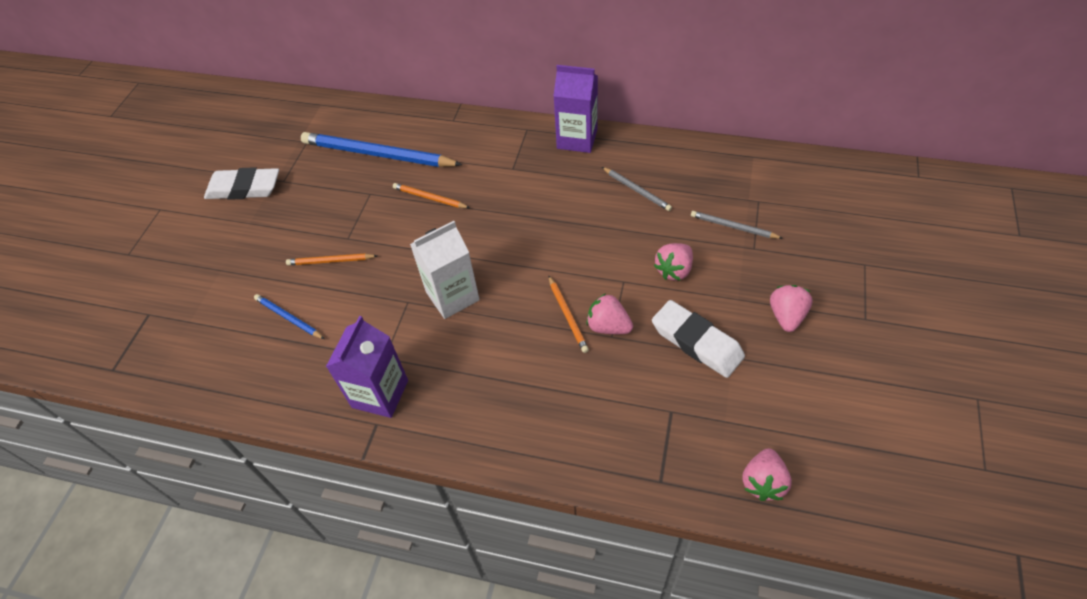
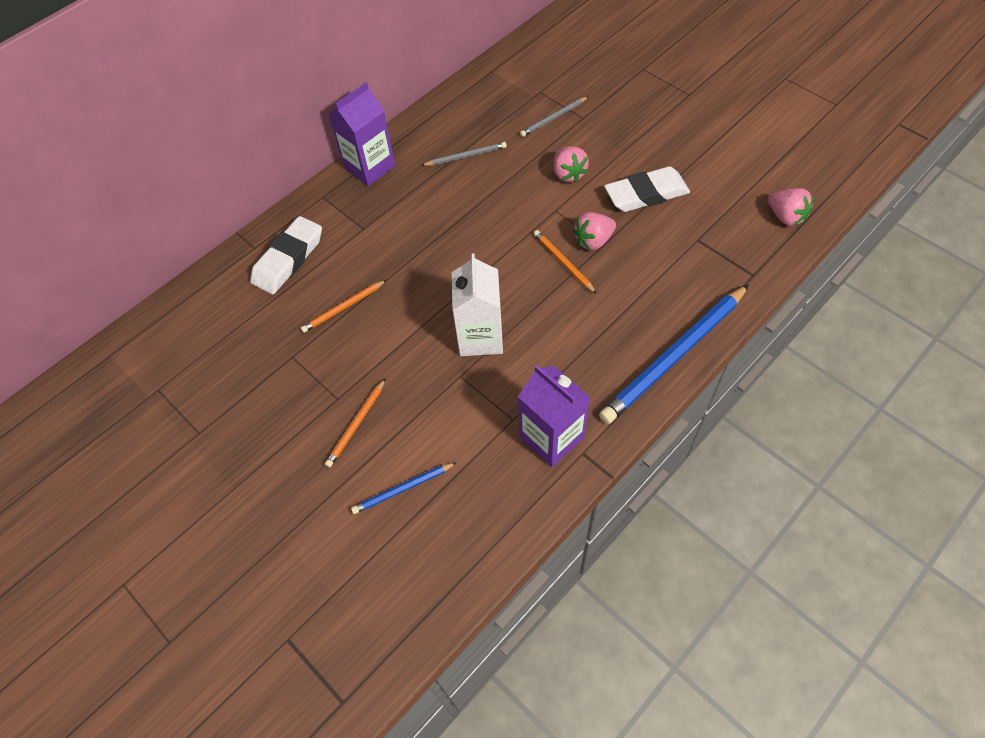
camera: 60 degrees left, 5 degrees up
(244, 188) = (174, 477): white eraser -> white eraser (288, 259)
(378, 154) = (242, 329): blue pencil -> blue pencil (675, 356)
(567, 315) = (563, 262): orange pencil -> orange pencil turned 135 degrees counterclockwise
(786, 316) = (658, 132): pink strawberry -> none

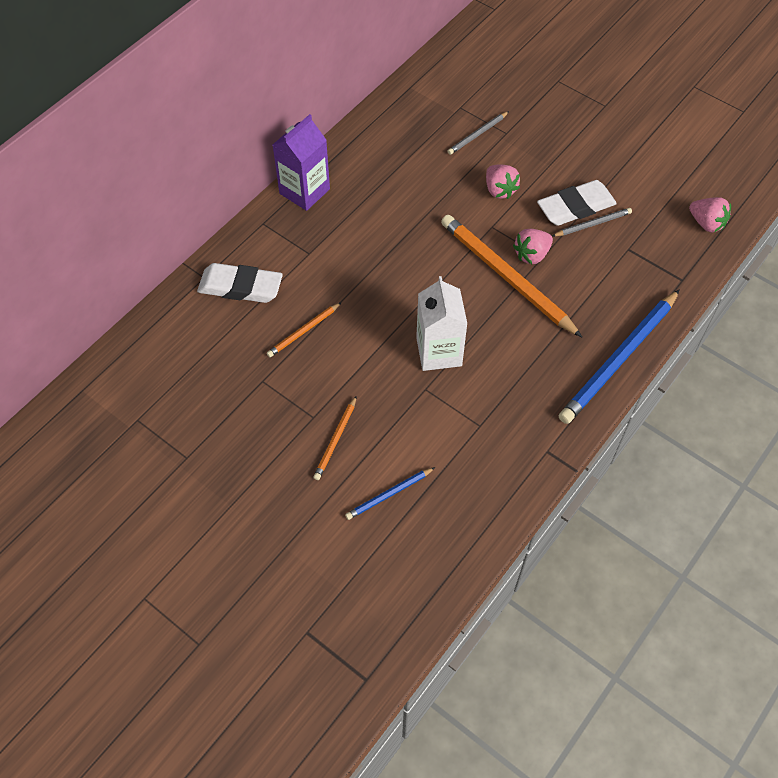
camera: 10 degrees left, 0 degrees up
(288, 259) = (240, 287): white eraser -> white eraser turned 75 degrees clockwise
(466, 156) = (397, 176): grey pencil -> grey pencil (592, 224)
(551, 437) = (517, 439): purple carton -> none
(563, 262) = (506, 277): orange pencil -> orange pencil, size x2.10

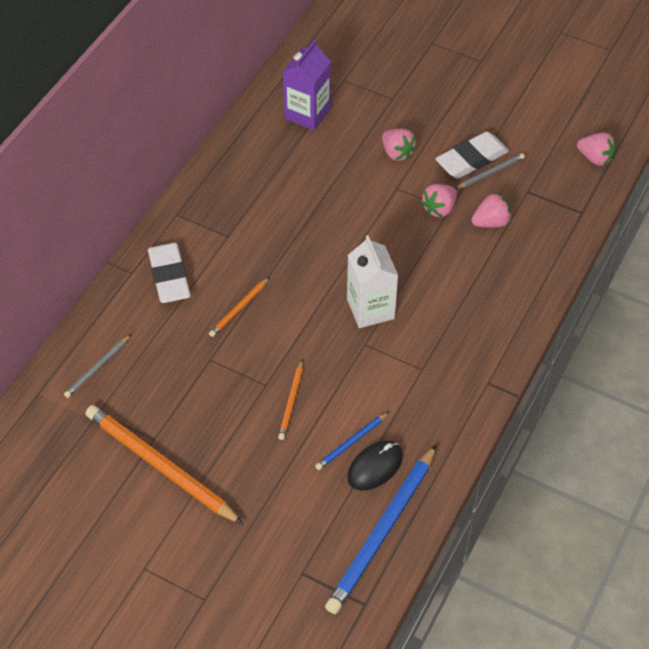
camera: 10 degrees left, 5 degrees down
(240, 287) = (169, 276): white eraser -> white eraser turned 75 degrees clockwise
(304, 191) = (210, 179): purple carton -> purple carton (307, 114)
(408, 526) = (375, 467): none -> black mouse
(477, 134) = (365, 103): grey pencil -> grey pencil (97, 368)
(506, 277) = (419, 232): orange pencil -> orange pencil (160, 466)
(583, 277) = (491, 222): none -> pink strawberry
(619, 359) = (538, 292): blue pencil -> blue pencil (383, 532)

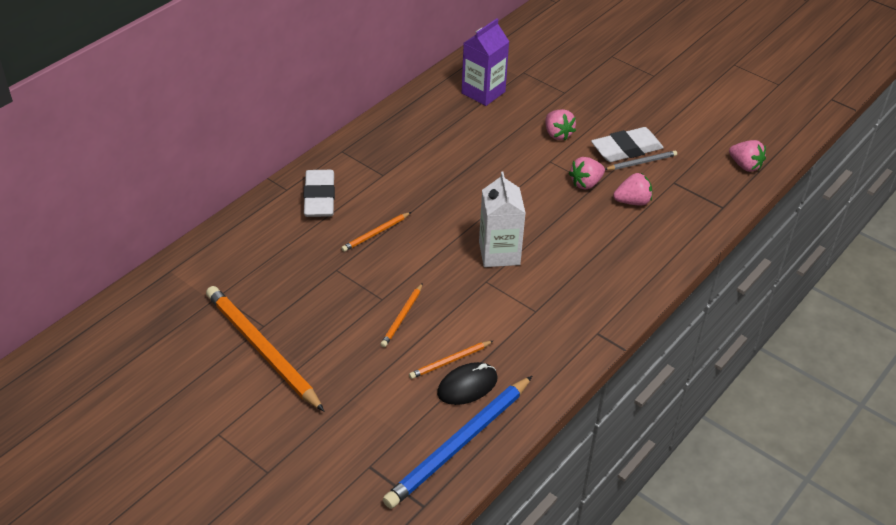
camera: 10 degrees right, 10 degrees down
(97, 368) = (230, 259): grey pencil -> none
(351, 442) = (450, 361): blue pencil -> orange pencil

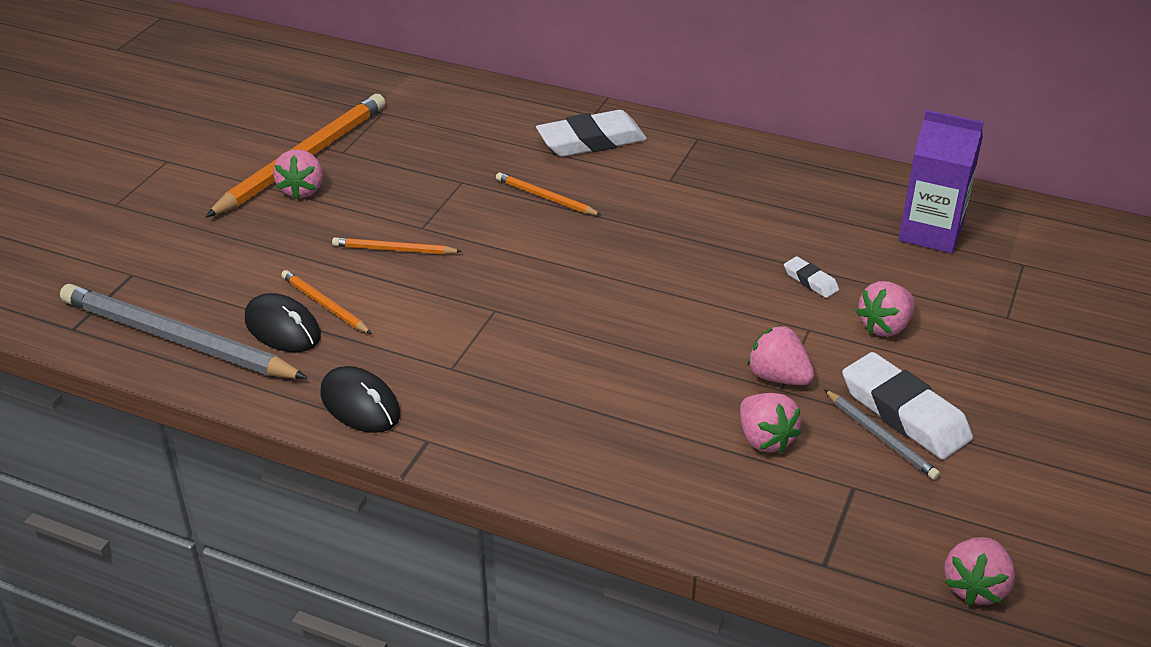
camera: 75 degrees right, 5 degrees down
(304, 355) = (302, 190): none -> pink strawberry
(459, 444) = (177, 339): blue pencil -> grey pencil
(499, 253) = (559, 312): white carton -> none
(508, 148) = (810, 281): none -> white eraser
(556, 358) = (360, 404): none -> black mouse

